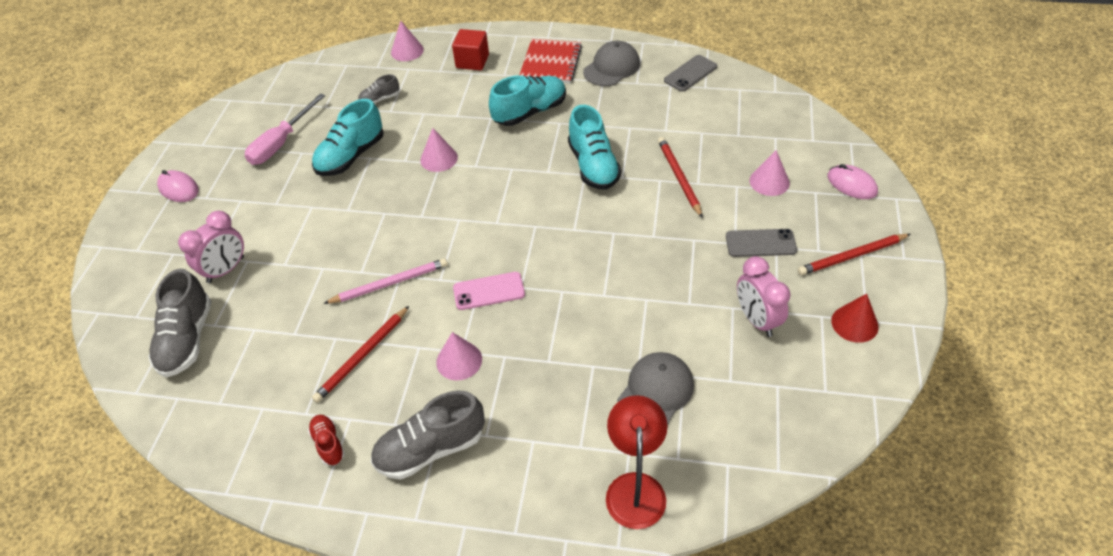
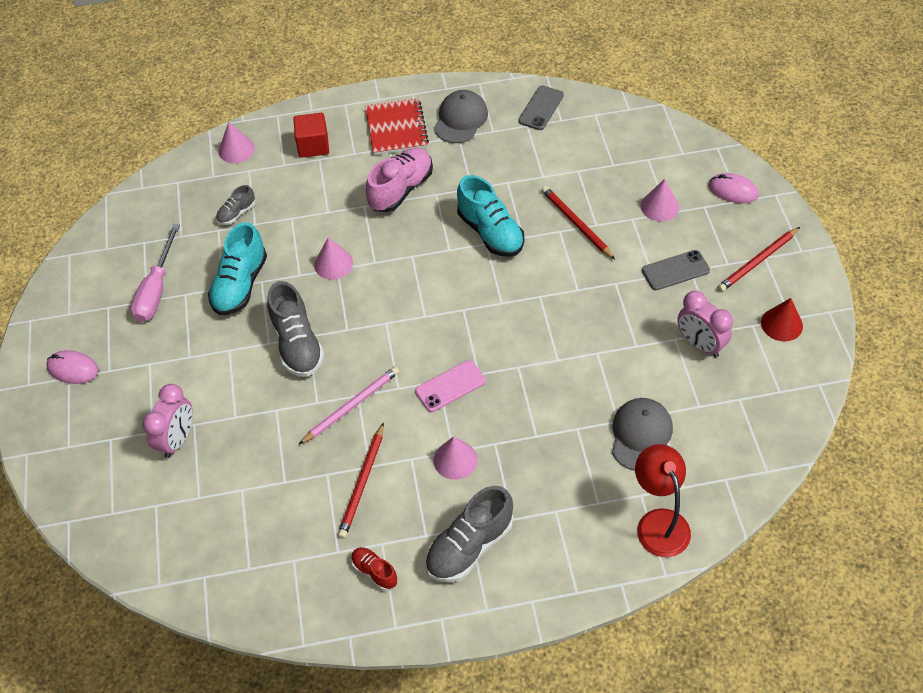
camera: 20 degrees left, 5 degrees up
(187, 339) = (179, 519): grey shoe -> grey shoe (297, 344)
(530, 112) = (401, 189): turquoise shoe -> pink shoe

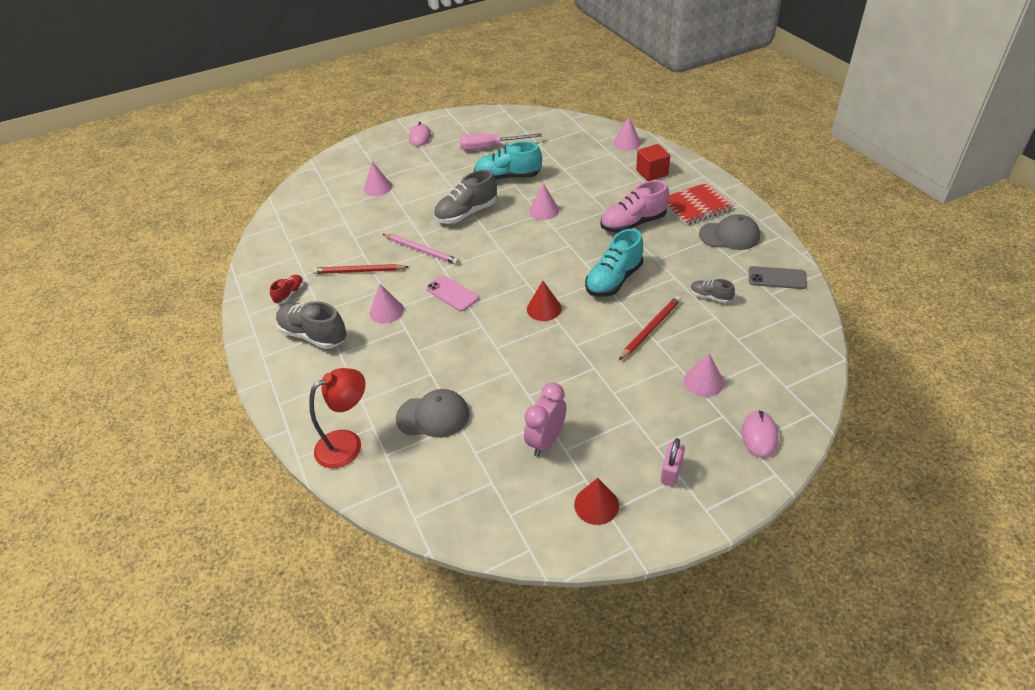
camera: 75 degrees right, 10 degrees down
(177, 439) = (378, 188): pink clock -> pink cone
(236, 213) = (569, 159): grey shoe -> grey shoe (710, 297)
(401, 189) = (633, 223): pink shoe -> pink shoe turned 135 degrees clockwise
(512, 304) = (544, 308): none -> red cone
(675, 270) = (628, 407): grey phone -> none
(757, 261) = (671, 472): red pencil -> pink padlock

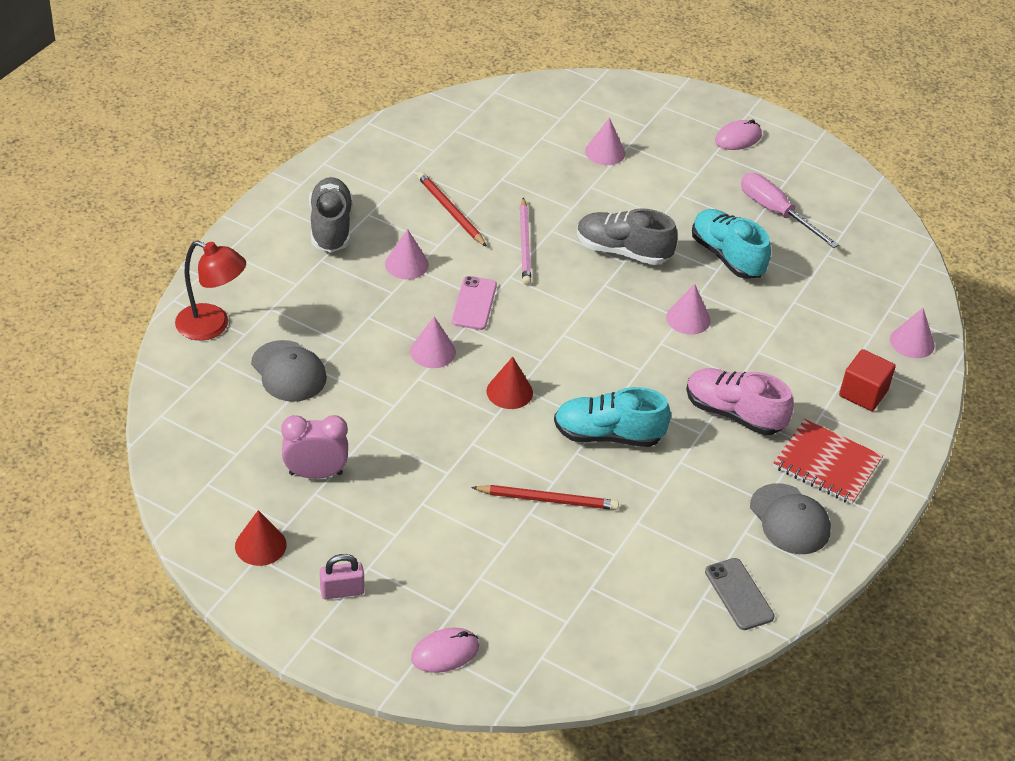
camera: 50 degrees right, 0 degrees up
(289, 294) = (374, 177): red shoe -> none
(703, 381) = (495, 577): pink cone -> pink cone (433, 351)
(710, 297) = (648, 537): grey shoe -> none

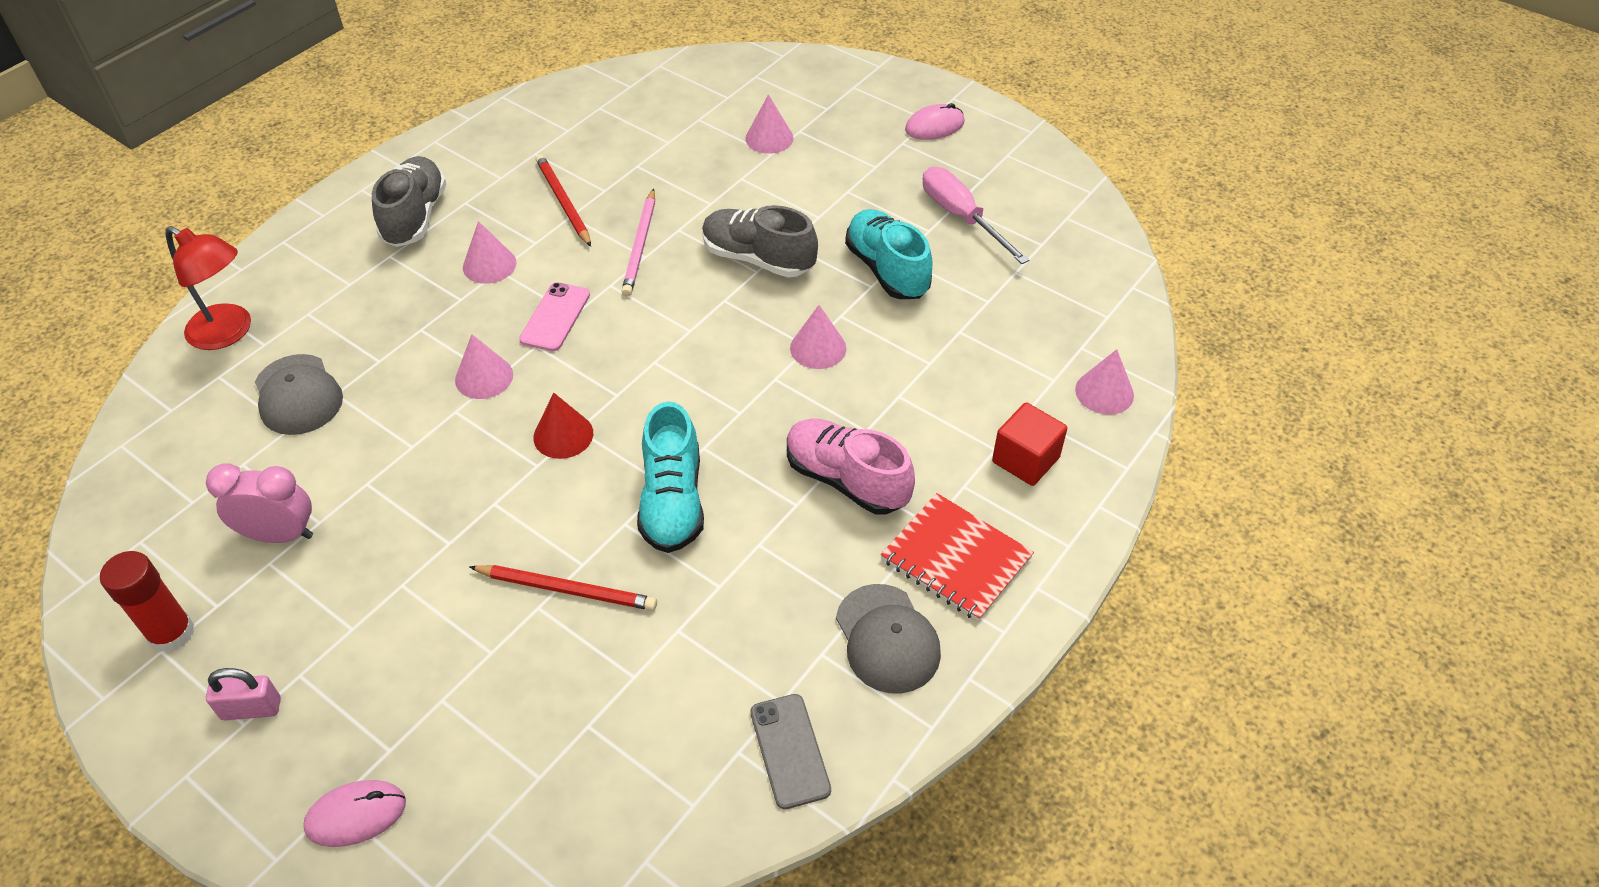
camera: 10 degrees right, 5 degrees up
(260, 545) = (171, 633): red cone -> red glue stick
(608, 435) = (672, 501): turquoise shoe -> turquoise shoe turned 105 degrees counterclockwise

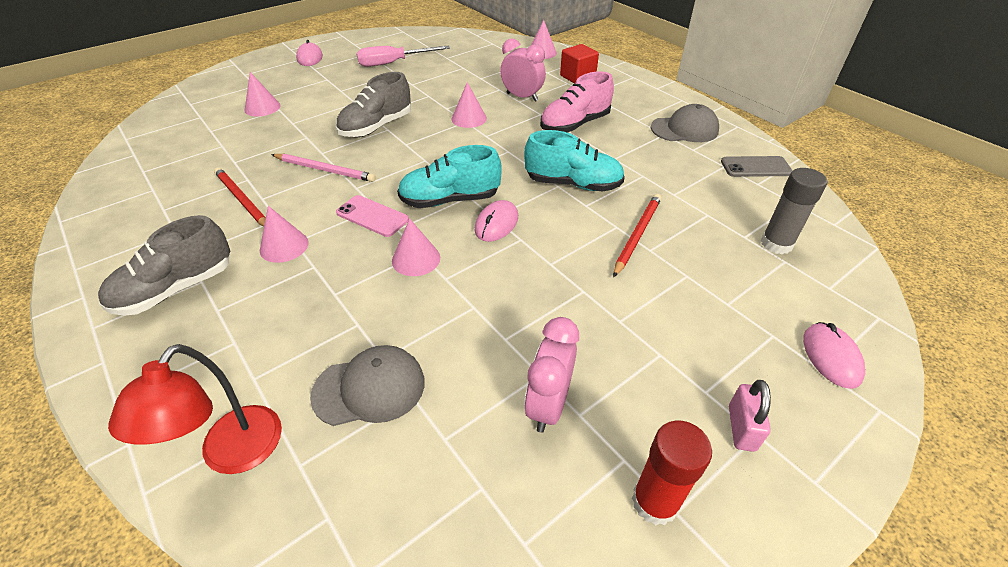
camera: 75 degrees left, 5 degrees down
(229, 333) = (233, 454): red lamp -> red lamp turned 150 degrees clockwise
(415, 217) = (176, 289): grey shoe -> grey shoe turned 60 degrees counterclockwise
(563, 202) = (242, 200): red pencil -> red pencil turned 60 degrees clockwise
(563, 435) = (496, 224): red cone -> pink mouse
(577, 768) = (776, 244): none -> grey glue stick
(887, 270) = (419, 89): turquoise shoe -> turquoise shoe (450, 200)
(913, 397) = (522, 97): none -> pink clock
(956, 559) = (636, 104): red notebook -> none

